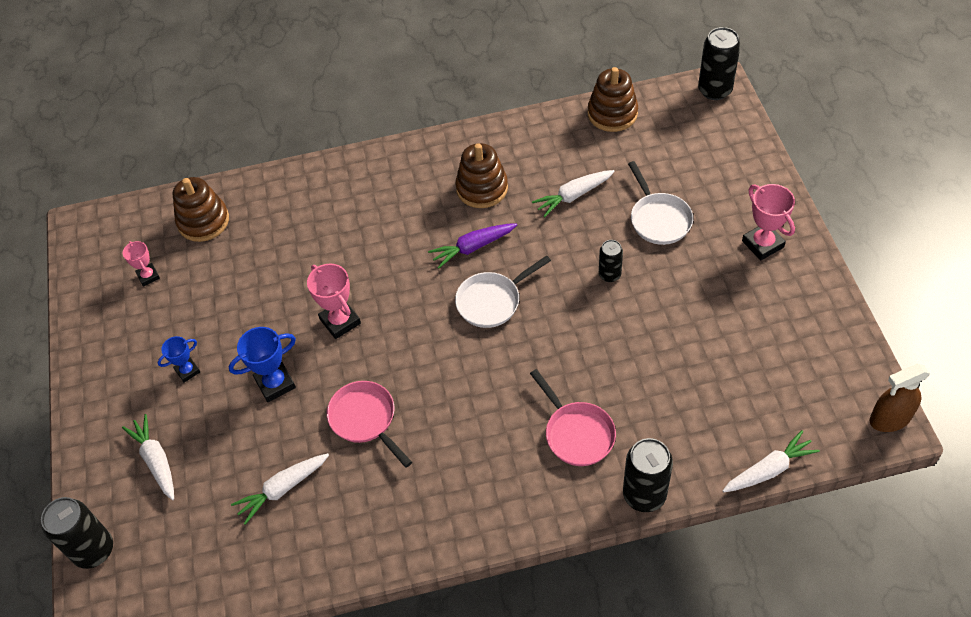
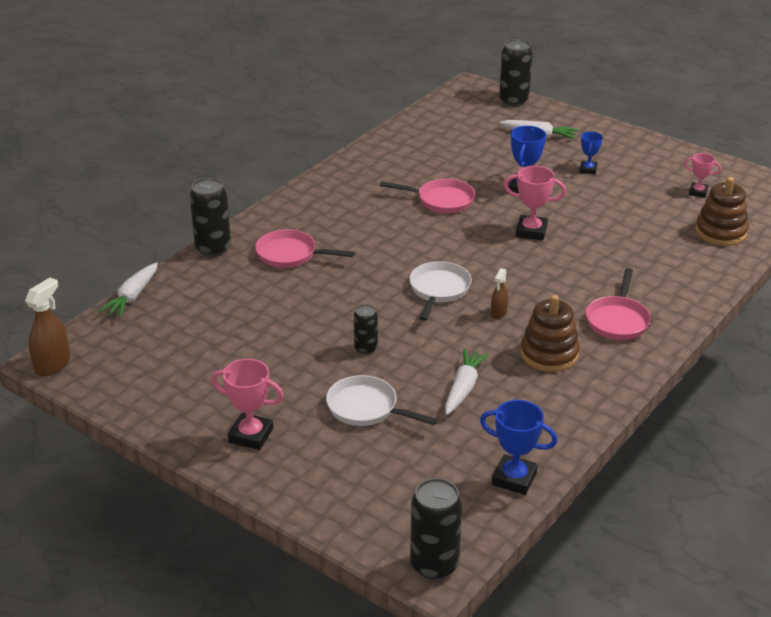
camera: 135 degrees right, 20 degrees down
(282, 489) = (447, 157): white carrot -> none
(397, 188) = (617, 320): none -> pink pan
(473, 247) = (498, 313): purple carrot -> brown spray bottle
(612, 113) = (514, 479): brown stacking toy -> blue trophy

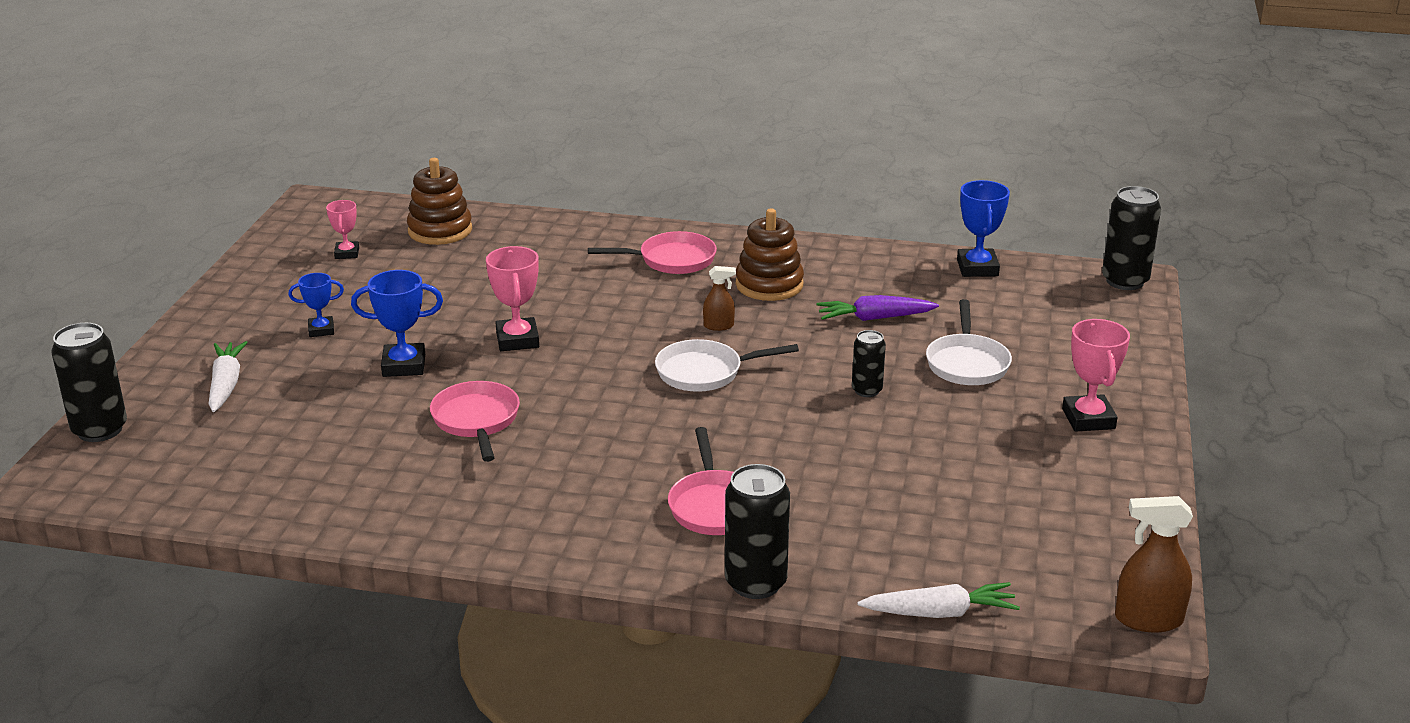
camera: 115 degrees left, 5 degrees down
(463, 388) = (874, 318): white carrot -> purple carrot

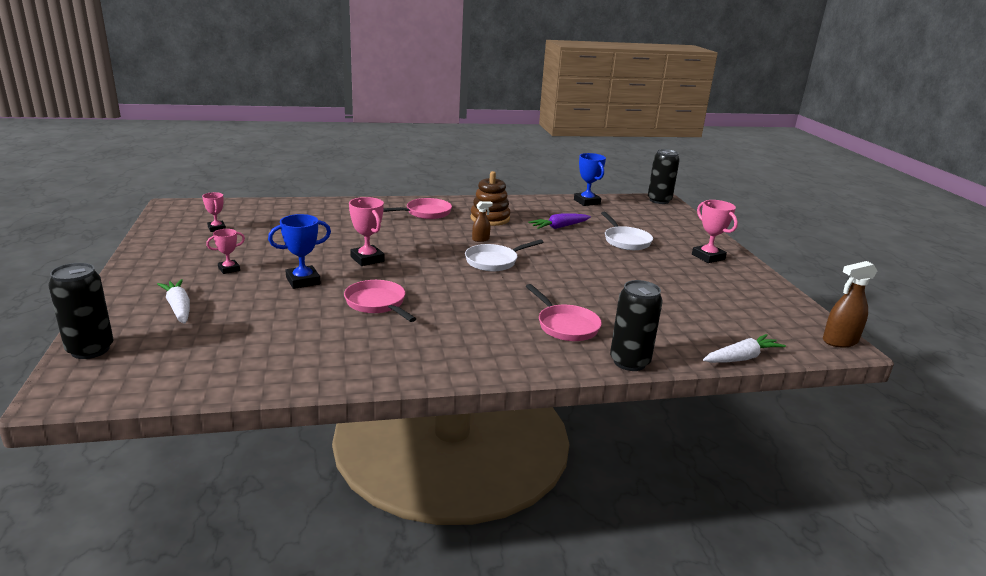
camera: 25 degrees left, 5 degrees down
(321, 330) = (229, 269): blue trophy -> pink trophy
(440, 230) = (271, 212): brown stacking toy -> none
(867, 390) = (589, 259): black can -> none

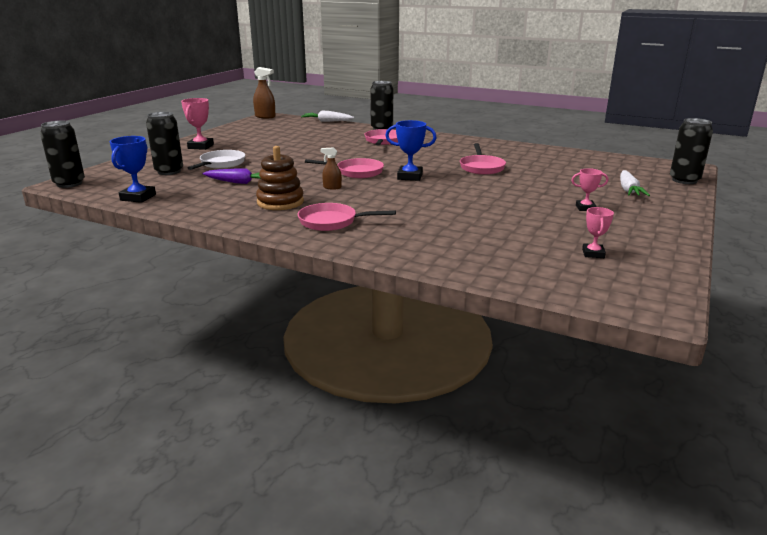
camera: 140 degrees left, 0 degrees up
(303, 281) = (524, 188): blue trophy -> blue trophy (410, 177)
(367, 259) = (456, 192): pink trophy -> none
(494, 261) = (356, 172): white pan -> pink pan
(637, 224) = (169, 171): none -> black can

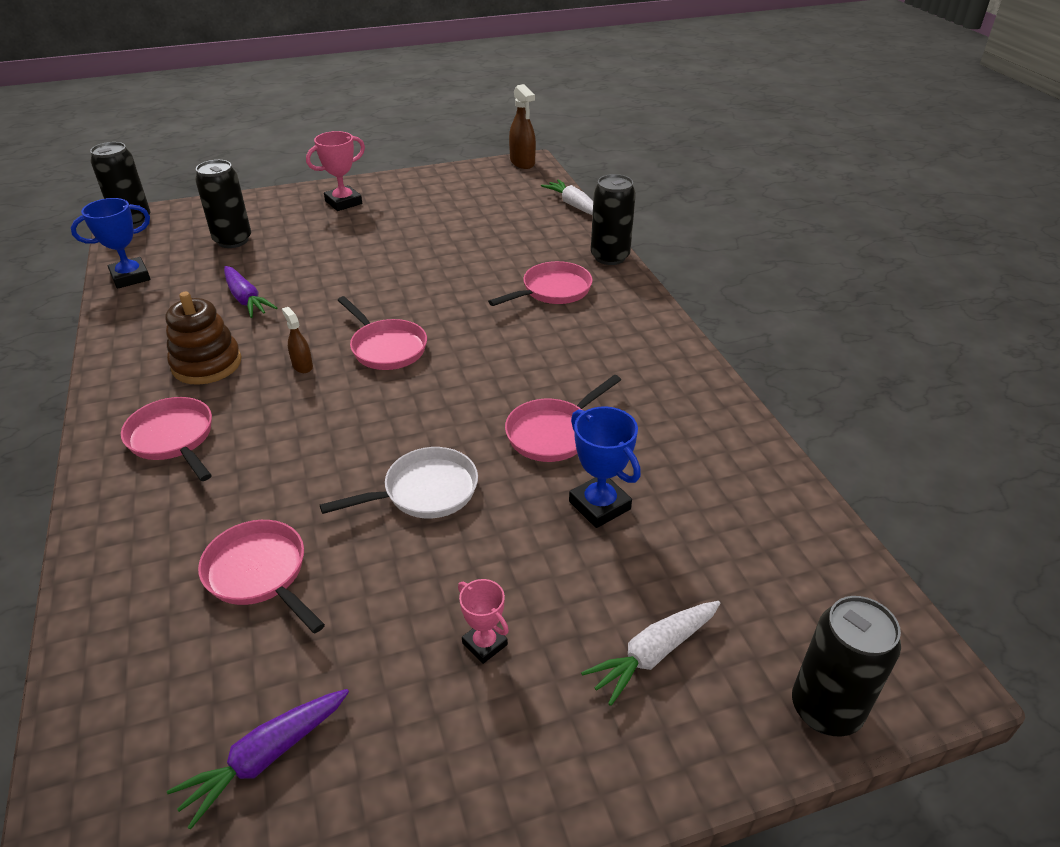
camera: 45 degrees right, 15 degrees up
(221, 164) = (297, 250): white pan -> white pan (425, 491)
(410, 177) = (422, 397): blue trophy -> blue trophy (599, 505)
(475, 229) = (260, 573): none -> pink pan
(593, 253) = (265, 758): pink trophy -> purple carrot

